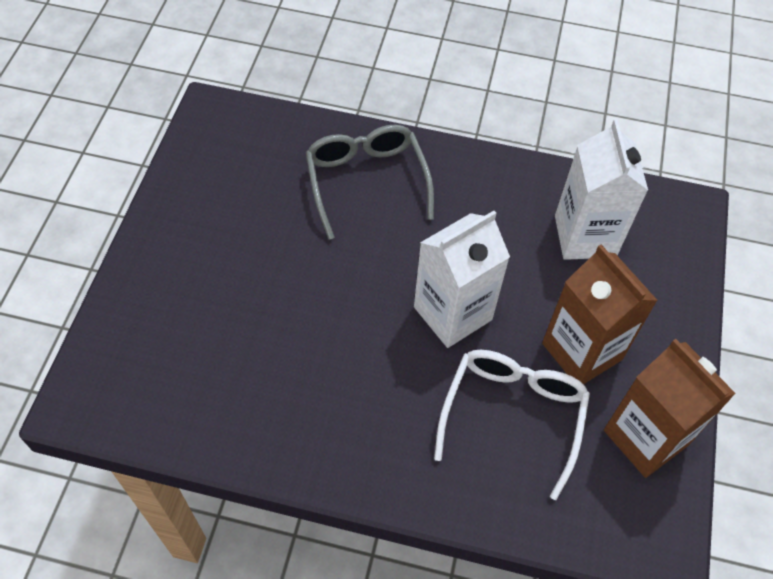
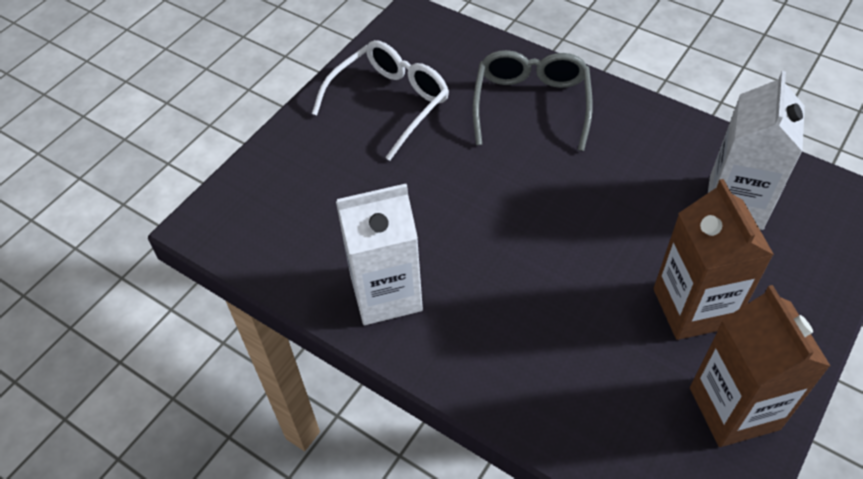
camera: 25 degrees right, 5 degrees down
(452, 313) = (571, 238): white carton -> white carton (386, 293)
(512, 415) = (598, 346): white glasses -> white glasses (390, 103)

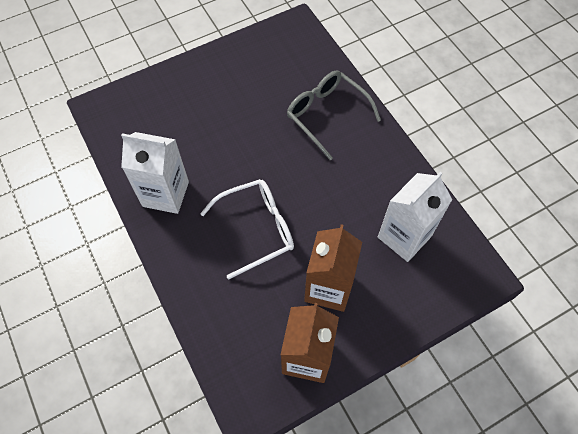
camera: 25 degrees right, 10 degrees up
(390, 103) = (244, 76): white glasses -> white glasses (257, 229)
(531, 105) = (326, 115): grey glasses -> grey glasses turned 75 degrees counterclockwise

